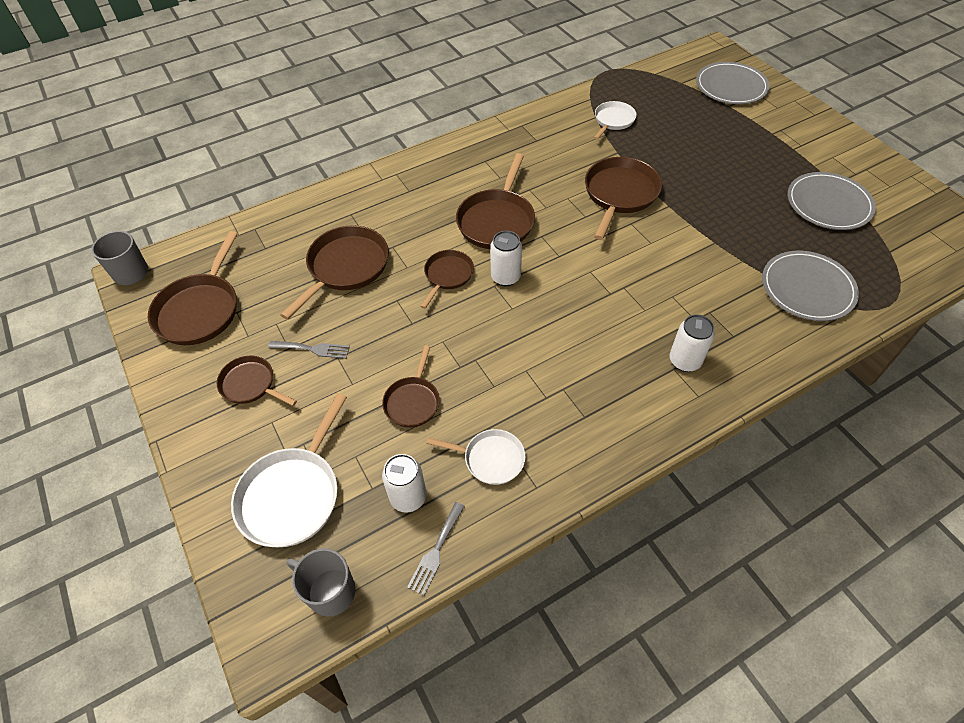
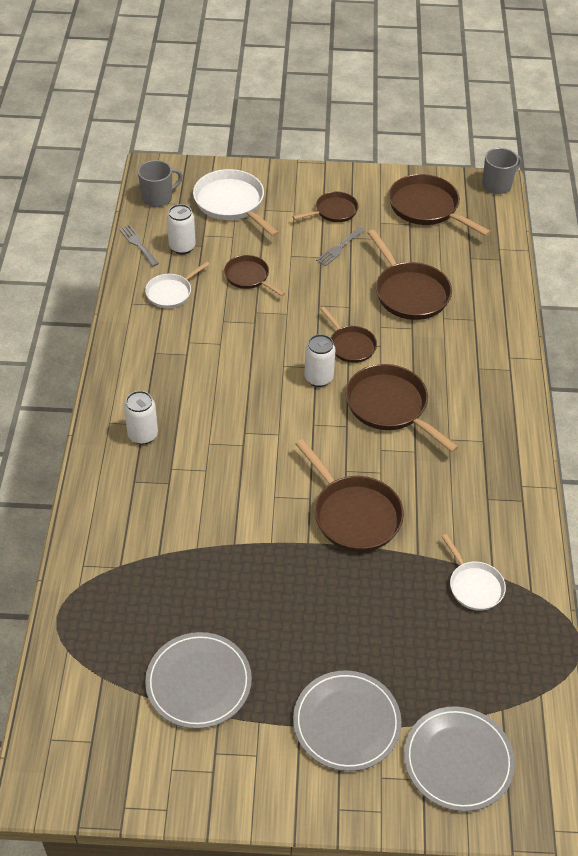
camera: 120 degrees right, 5 degrees down
(807, 288) = (127, 571): grey plate -> grey plate (346, 722)

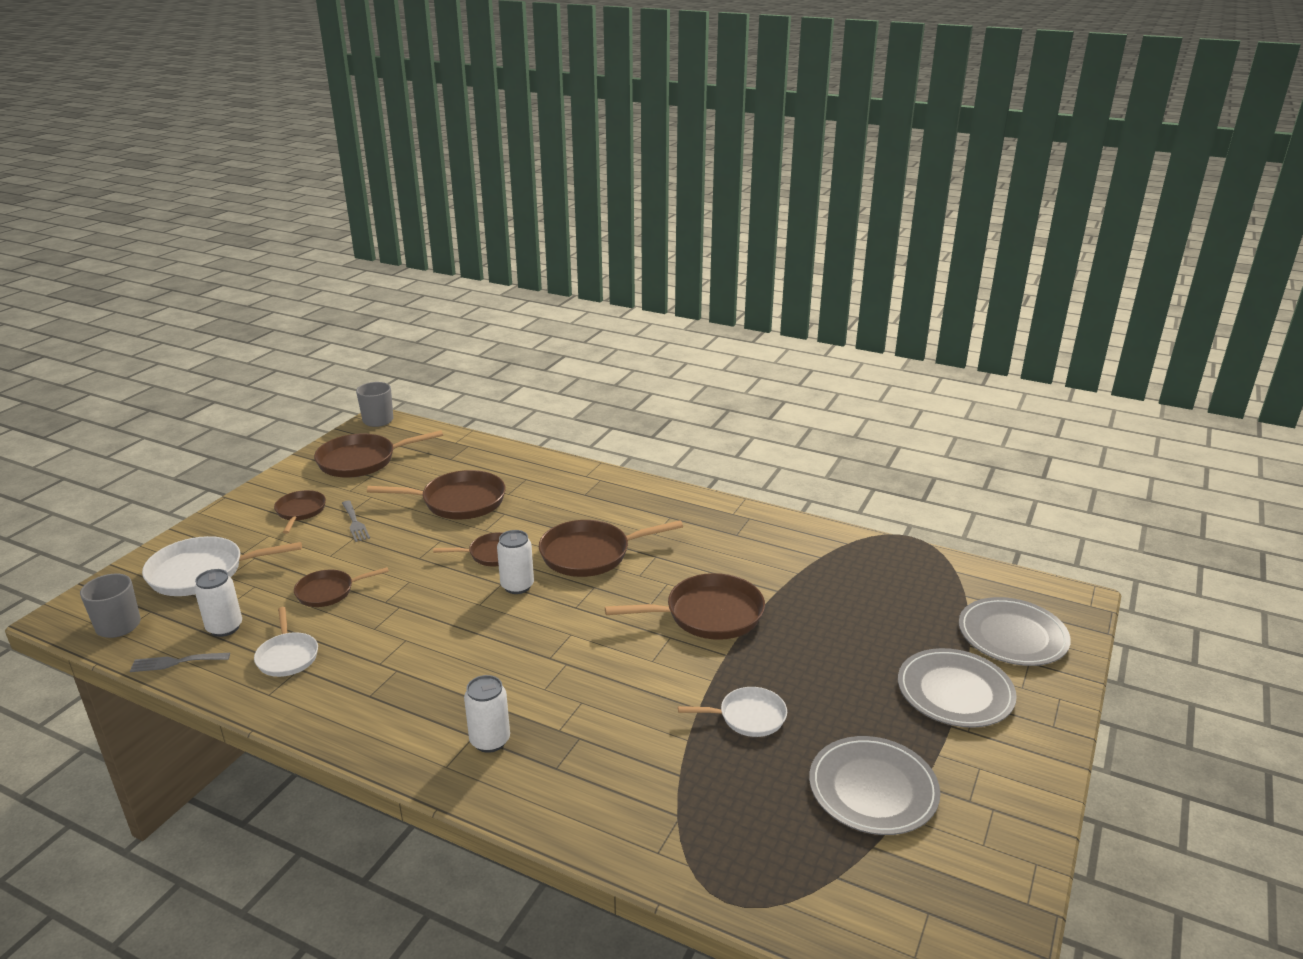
camera: 65 degrees left, 20 degrees down
(474, 586) = (828, 570): white pan -> white pan (748, 717)

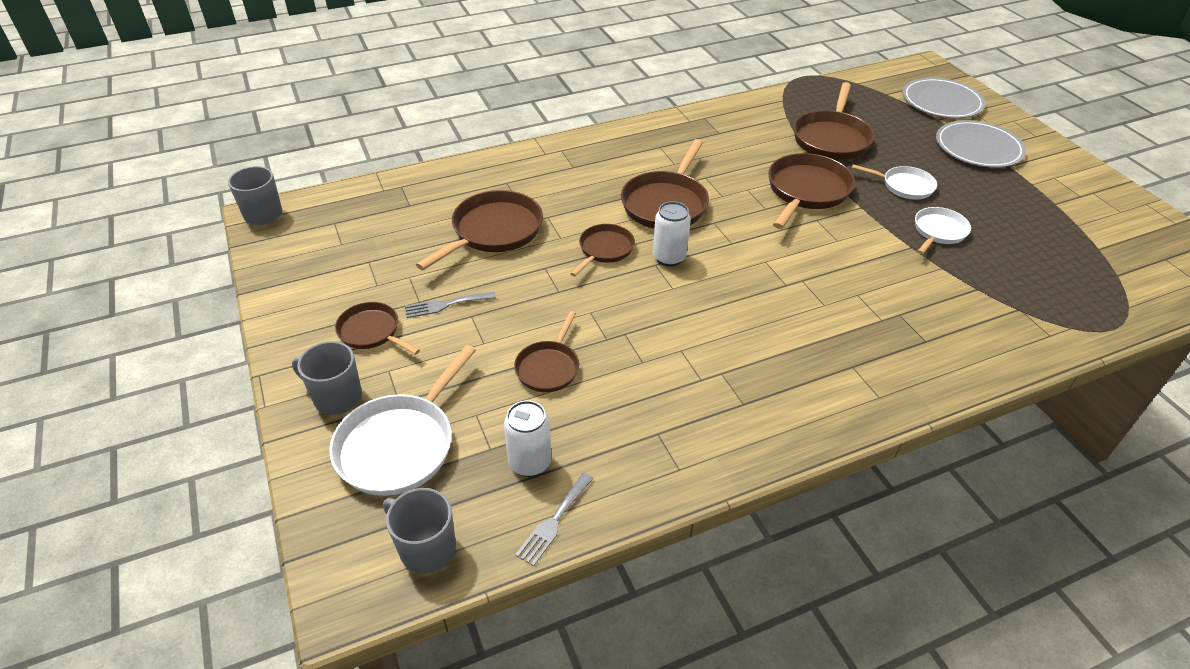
camera: 50 degrees left, 15 degrees up
(227, 530) = (336, 397): none -> grey mug
(287, 656) = (629, 434): white pan -> white pan (904, 186)
(355, 523) = (445, 305): grey fork -> grey fork turned 150 degrees clockwise
(362, 461) = (330, 255): brown pan -> brown pan (831, 138)
(490, 740) = (866, 360): white can -> none
(873, 788) = (1047, 222): grey plate -> none

